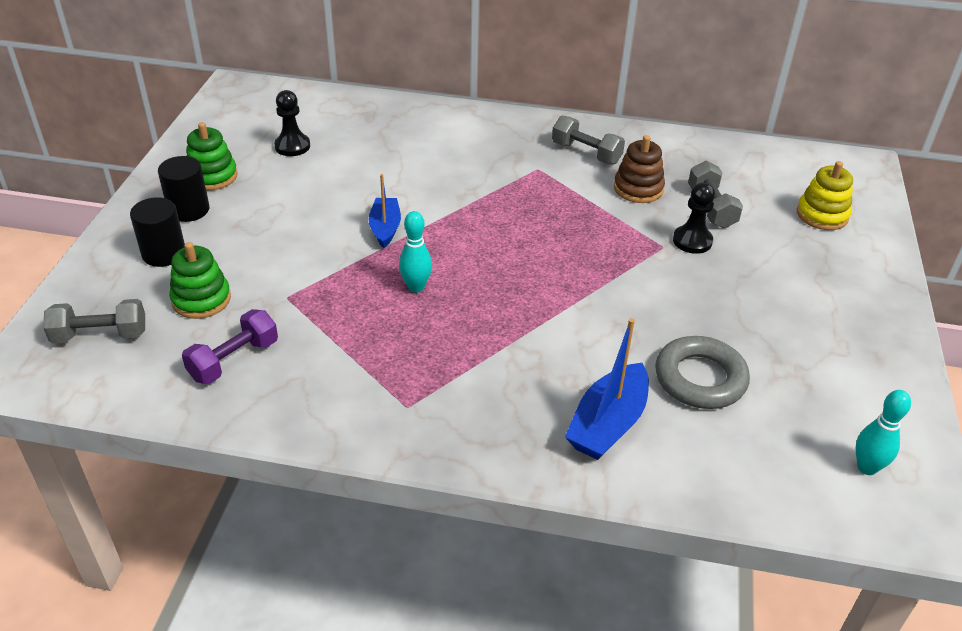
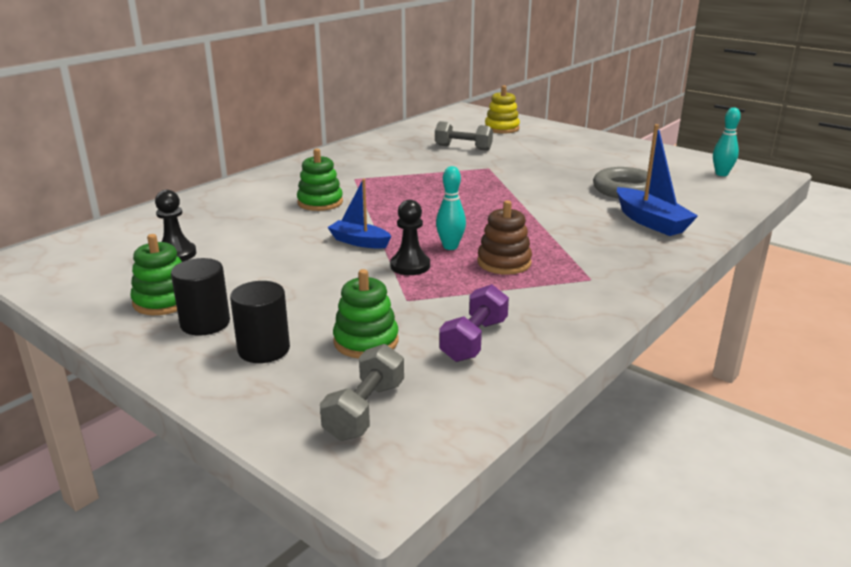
camera: 60 degrees left, 15 degrees down
(234, 360) = (474, 340): purple dumbbell -> purple dumbbell turned 45 degrees clockwise
(457, 172) = (320, 202): none -> green stacking toy
(586, 153) = (357, 162): grey dumbbell -> none
(638, 189) = (418, 159): brown stacking toy -> brown stacking toy (504, 262)
(692, 241) = (491, 160): black pawn -> black pawn (410, 266)

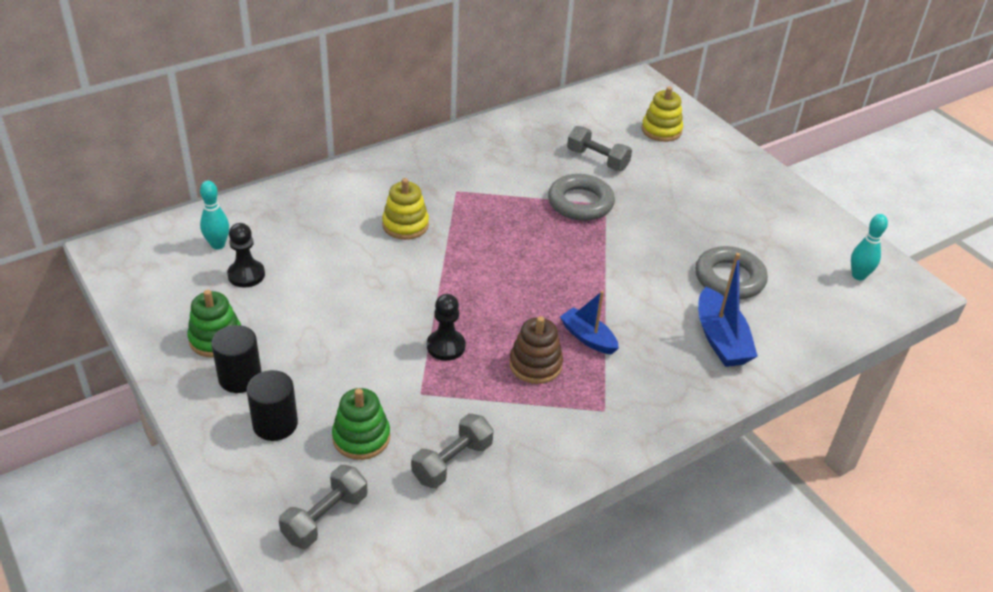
camera: 15 degrees right, 15 degrees up
(320, 202) = (405, 225): green stacking toy -> yellow stacking toy
(359, 242) = (415, 298): blue boat -> blue boat (588, 338)
(450, 246) = (497, 327): turquoise bowling pin -> turquoise bowling pin (218, 245)
(467, 170) = (580, 203): none -> grey ring
(474, 340) = (452, 462): purple dumbbell -> grey dumbbell

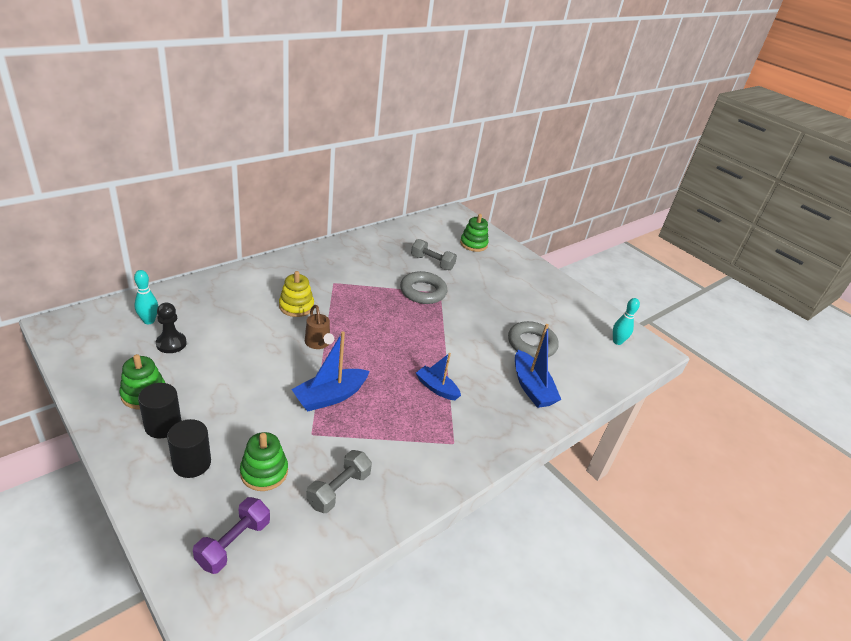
camera: 10 degrees left, 5 degrees down
(325, 517) = (234, 543): grey dumbbell -> purple dumbbell
(433, 276) = (318, 343): none -> brown watering can
(446, 346) = (330, 396): black pawn -> blue boat
(535, 364) = (399, 409): brown stacking toy -> none
(661, 130) = (473, 244): yellow stacking toy -> green stacking toy

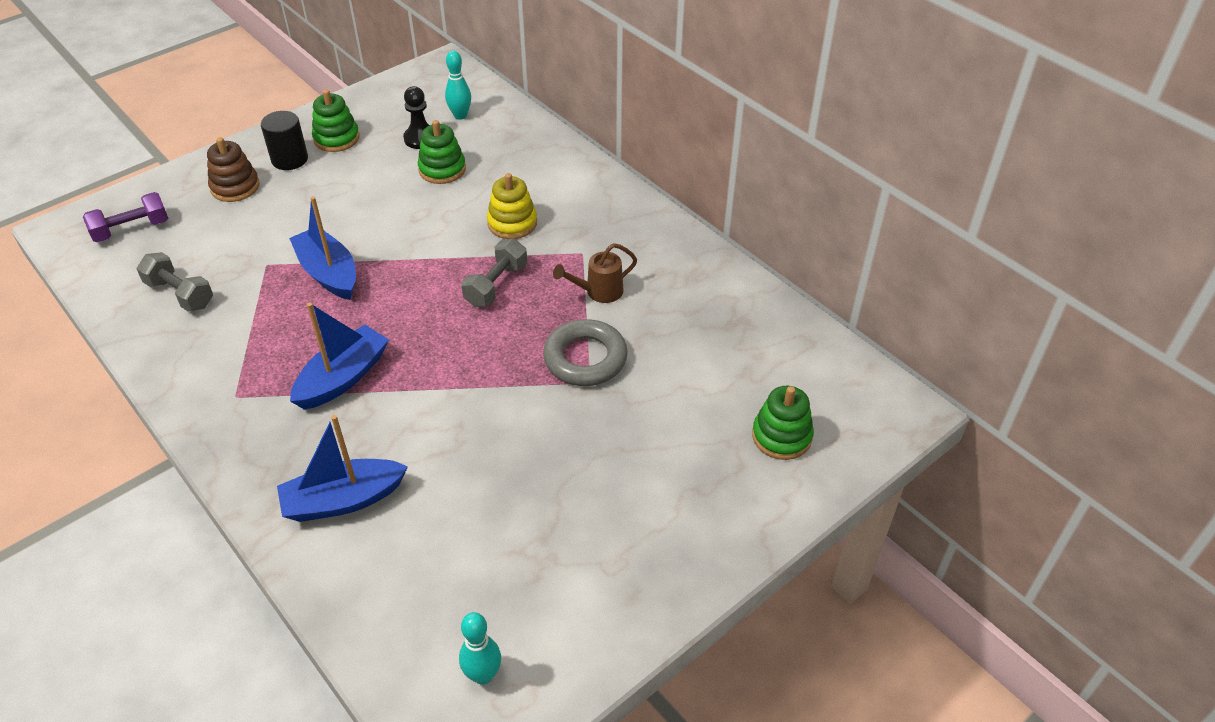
camera: 95 degrees right, 10 degrees up
(192, 463) = (235, 187): black cylinder -> brown stacking toy
(234, 543) = (131, 229): purple dumbbell -> purple dumbbell turned 60 degrees counterclockwise
(264, 472) = (215, 236): green stacking toy -> green stacking toy (442, 169)
(318, 343) = (433, 252): brown watering can -> brown watering can (599, 292)
(432, 262) = (684, 370): grey dumbbell -> grey dumbbell (496, 285)
(436, 388) = (343, 378): blue boat -> blue boat, size x1.51
(531, 344) = (458, 512): grey ring -> none

